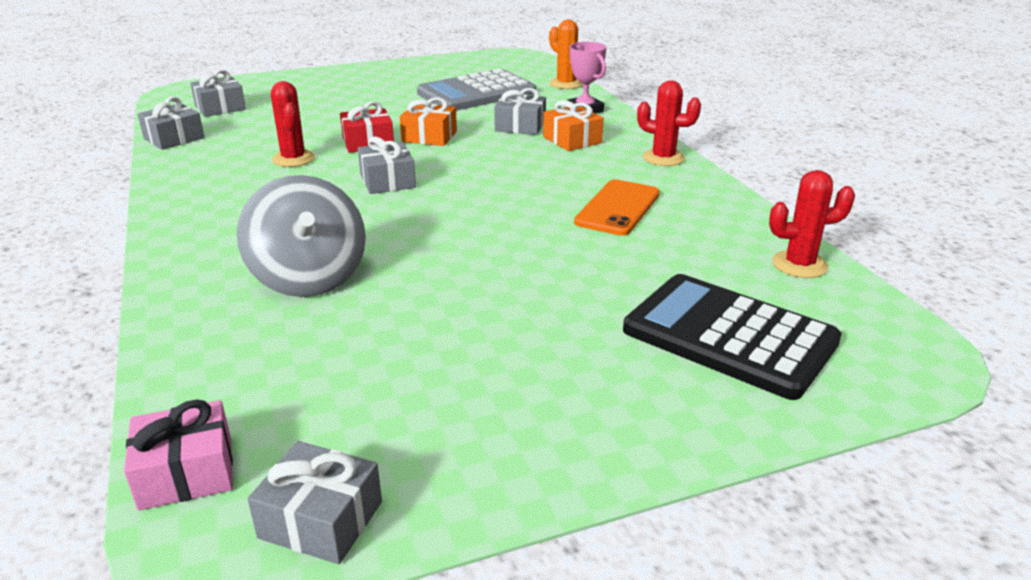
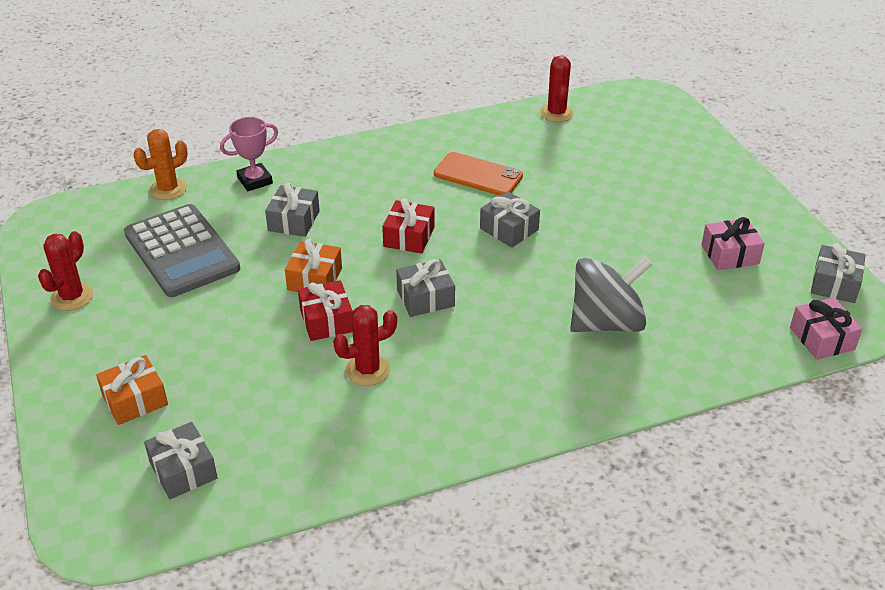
camera: 90 degrees left, 10 degrees up
(174, 138) = (293, 488): grey gift -> grey gift (509, 229)
(430, 397) = (730, 254): none -> pink gift
(492, 173) = (409, 237): none -> red gift
(572, 140) = (335, 191): orange gift -> orange gift (135, 400)
(663, 158) = (381, 146): red cactus -> red cactus (72, 297)
(729, 336) = (643, 148): black calculator -> none

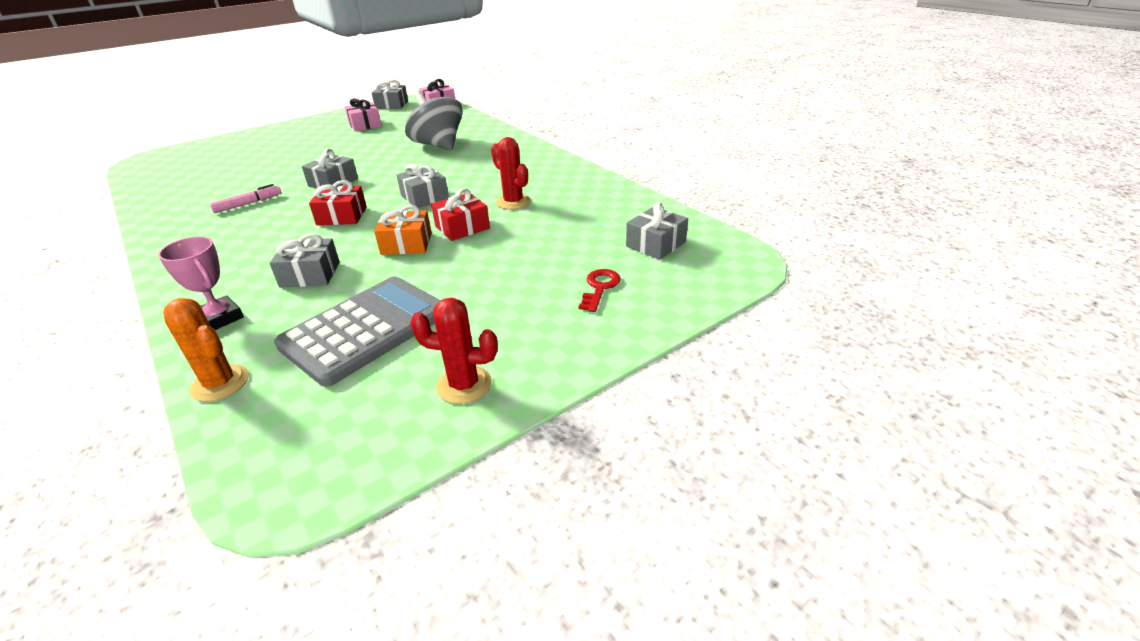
camera: 105 degrees left, 5 degrees down
(135, 400) = (599, 288): orange gift -> red key
(478, 175) = (248, 204): orange phone -> pink marker
(556, 113) = (154, 188): red cactus -> none

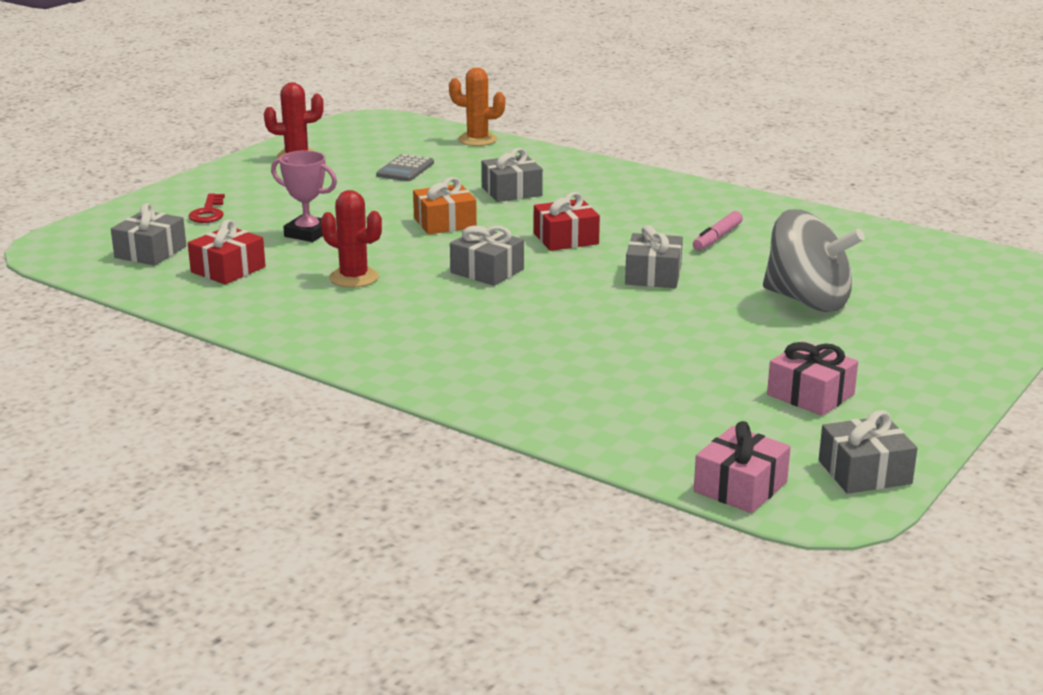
camera: 160 degrees right, 10 degrees down
(220, 318) = (542, 162): pink trophy -> pink trophy (307, 233)
(365, 329) = (405, 169): grey calculator -> grey calculator, size x0.47
(438, 145) = (578, 359): grey spinning top -> grey spinning top (807, 301)
(462, 227) = (396, 243): red gift -> red gift (228, 269)

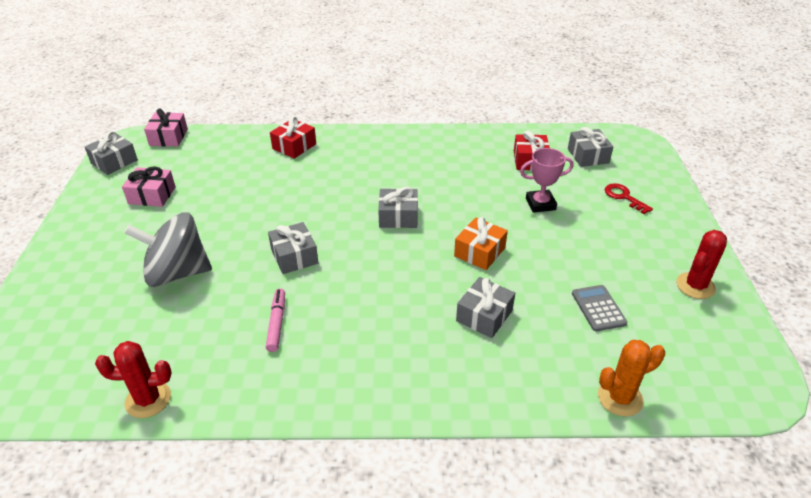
camera: 145 degrees right, 15 degrees up
(354, 278) = (461, 181): red cactus -> red cactus (148, 399)
(565, 238) = (384, 271): red gift -> red gift (294, 146)

